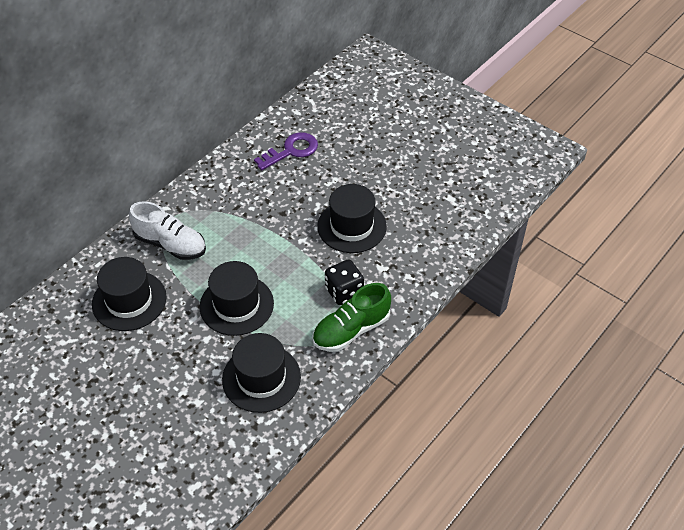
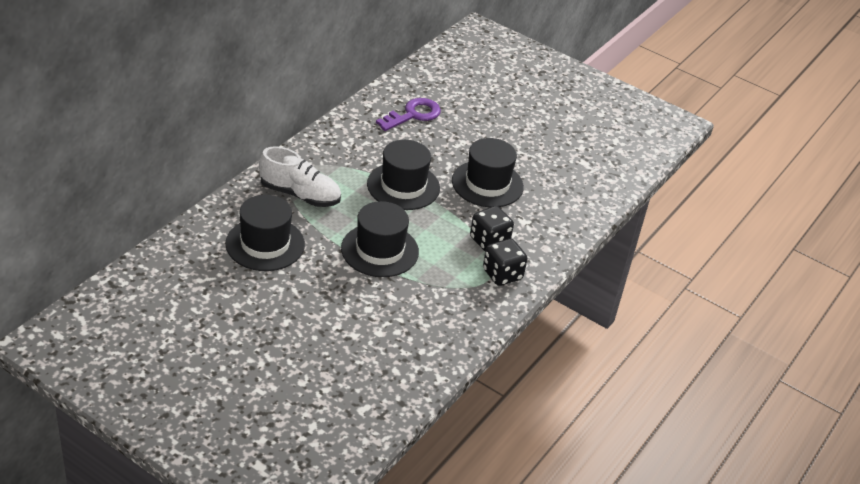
camera: 10 degrees left, 10 degrees down
(261, 378) = (417, 315): black hat -> black hat (403, 186)
(351, 330) = (502, 274): green shoe -> black dice

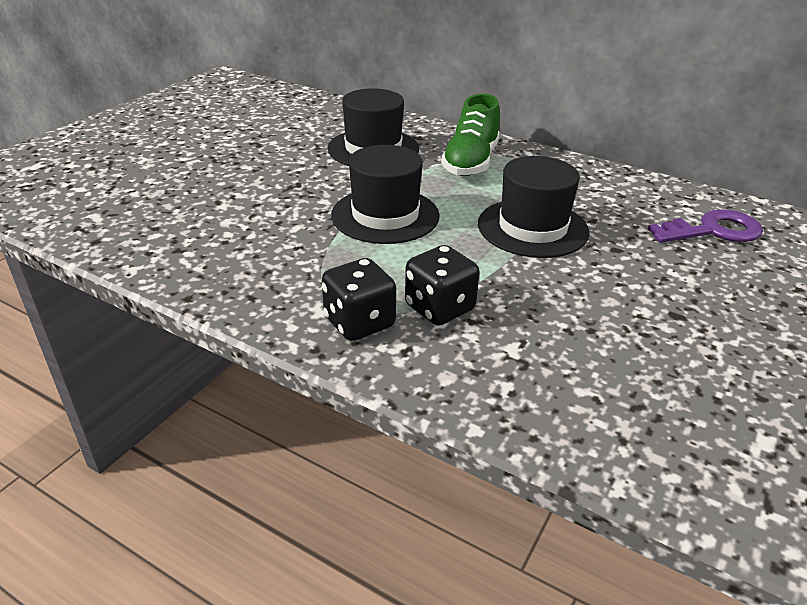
camera: 90 degrees right, 5 degrees down
(300, 194) = (471, 162): white shoe -> green shoe
(413, 115) = (713, 231): purple key -> purple key turned 60 degrees counterclockwise
(487, 184) = (591, 305): black hat -> none

